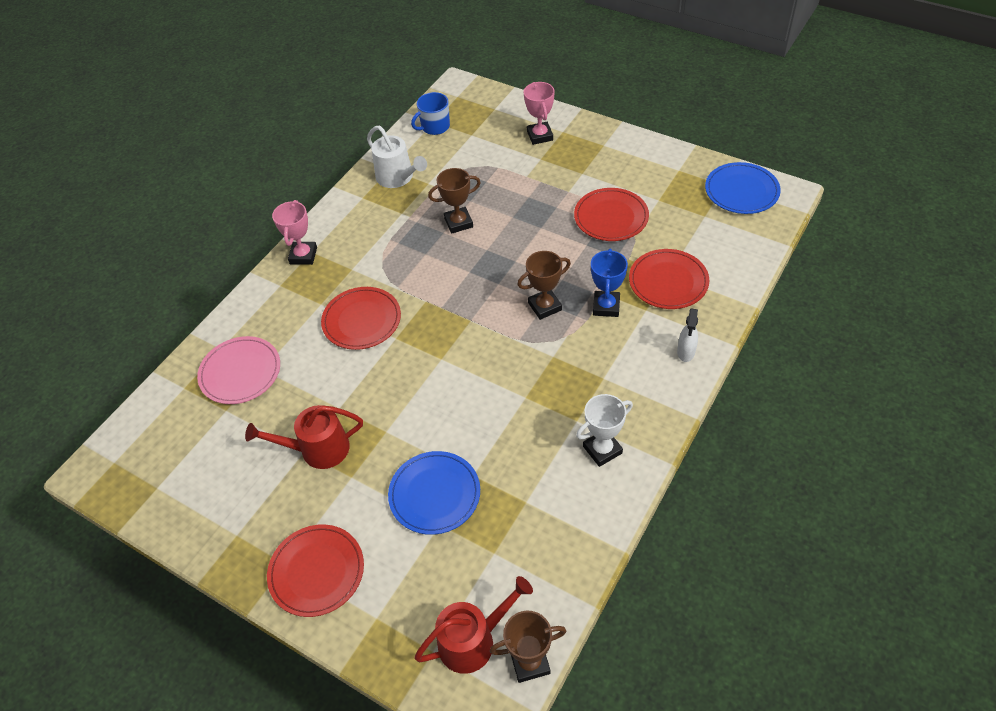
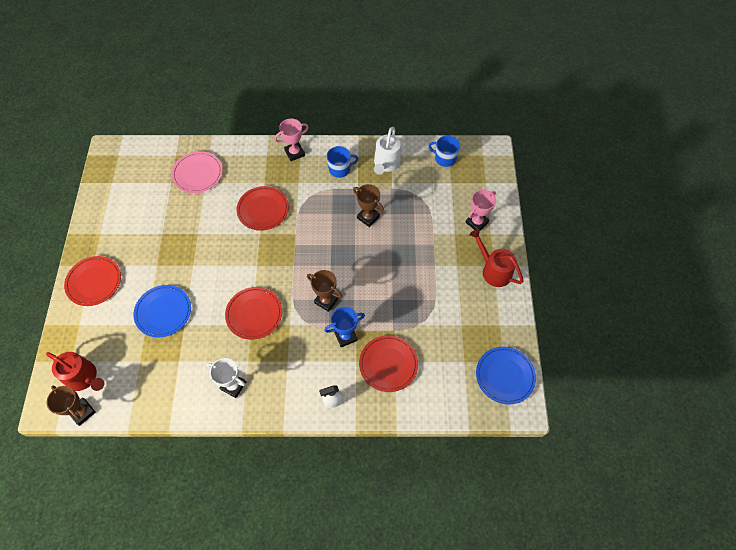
camera: 55 degrees right, 10 degrees up
(318, 449) = (166, 239): red watering can -> red watering can (493, 270)
(368, 221) = (340, 169): none -> blue mug
(611, 217) = (426, 302): red plate -> red plate (254, 314)

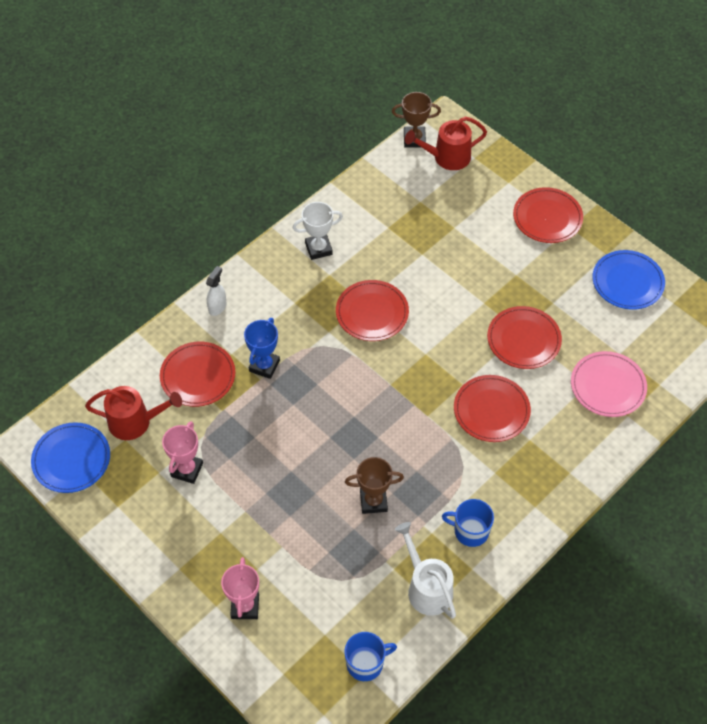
camera: 135 degrees right, 5 degrees down
(163, 312) = (454, 247): blue plate -> blue plate (627, 282)
(202, 228) = (523, 339): none -> red plate
(294, 153) = (544, 503): pink trophy -> pink trophy (187, 470)
(326, 300) = (319, 380): brown trophy -> none
(340, 169) = (470, 531): blue mug -> blue mug turned 75 degrees clockwise
(493, 270) = (174, 562): red watering can -> red watering can (135, 422)

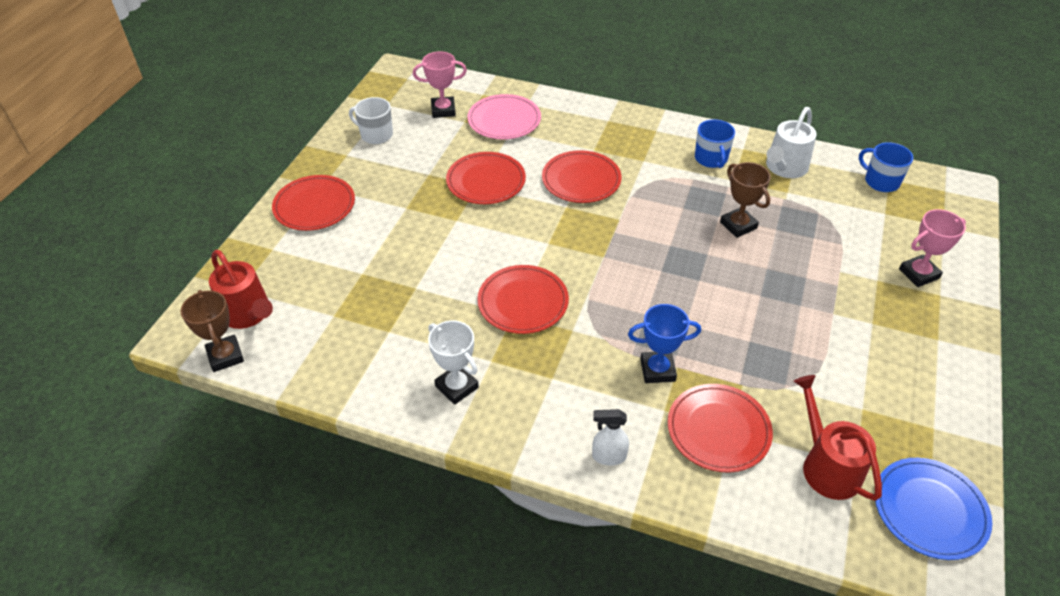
camera: 115 degrees left, 10 degrees down
(187, 470) = (836, 383): pink trophy -> pink trophy (443, 110)
(627, 282) = (376, 134): blue plate -> white mug

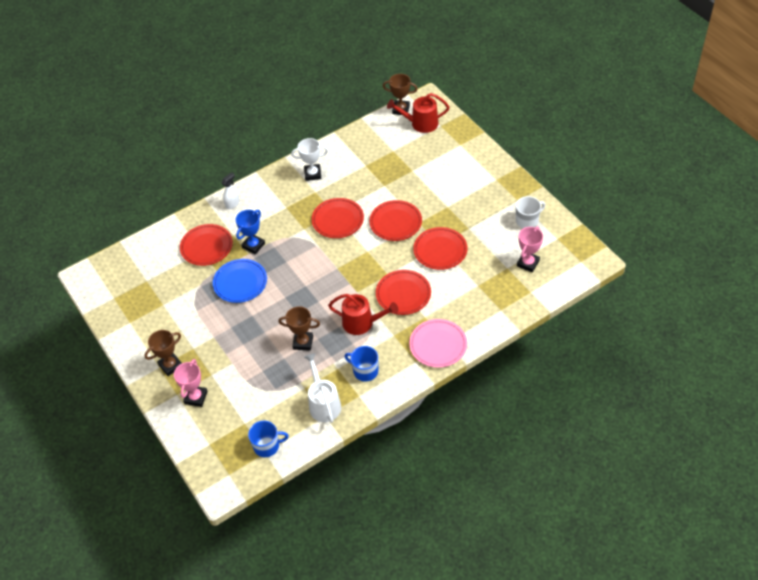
camera: 130 degrees right, 5 degrees up
(314, 206) = (481, 171): red plate -> red plate (395, 222)
(504, 120) = (492, 288): pink plate -> pink plate (438, 345)
(827, 466) = (156, 270): red watering can -> red watering can (362, 323)
(920, 329) = (170, 365): none -> brown trophy
(929, 510) = (108, 289): blue plate -> blue plate (240, 282)

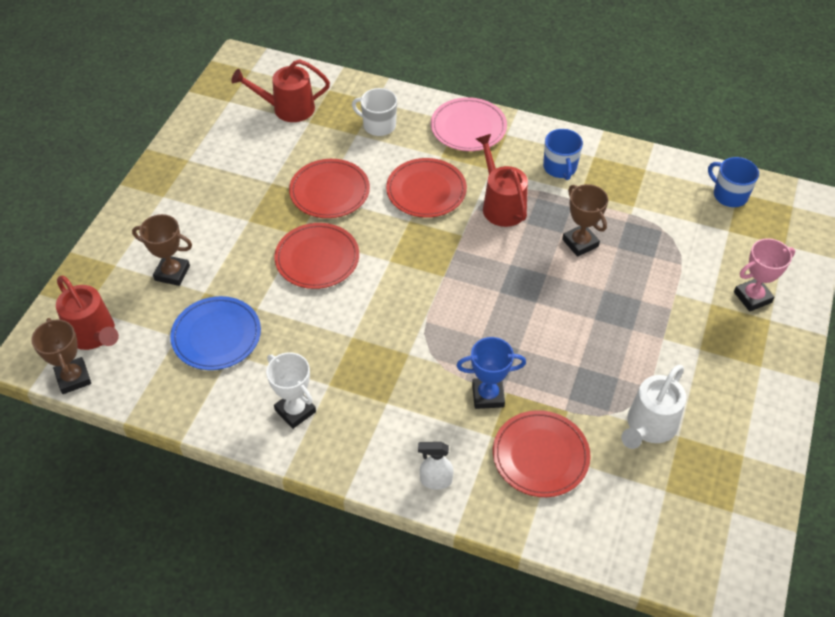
camera: 130 degrees left, 0 degrees up
(170, 365) = (745, 355): brown trophy -> brown trophy (172, 273)
(240, 282) = (560, 367): blue plate -> blue plate (216, 335)
(323, 403) = (633, 179): white watering can -> white watering can (649, 426)
(337, 220) = (362, 324): red plate -> none
(527, 220) = (218, 137): white mug -> white mug (378, 125)
(528, 263) = (288, 108): pink trophy -> red watering can

